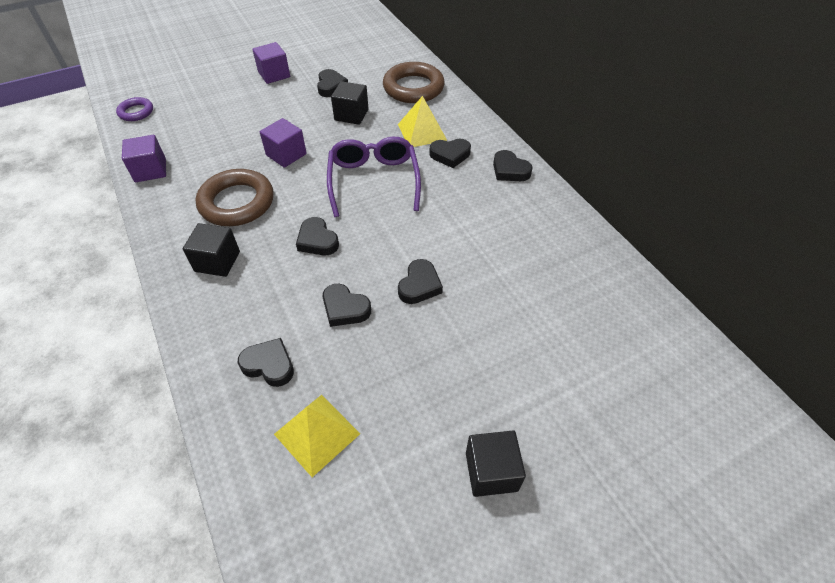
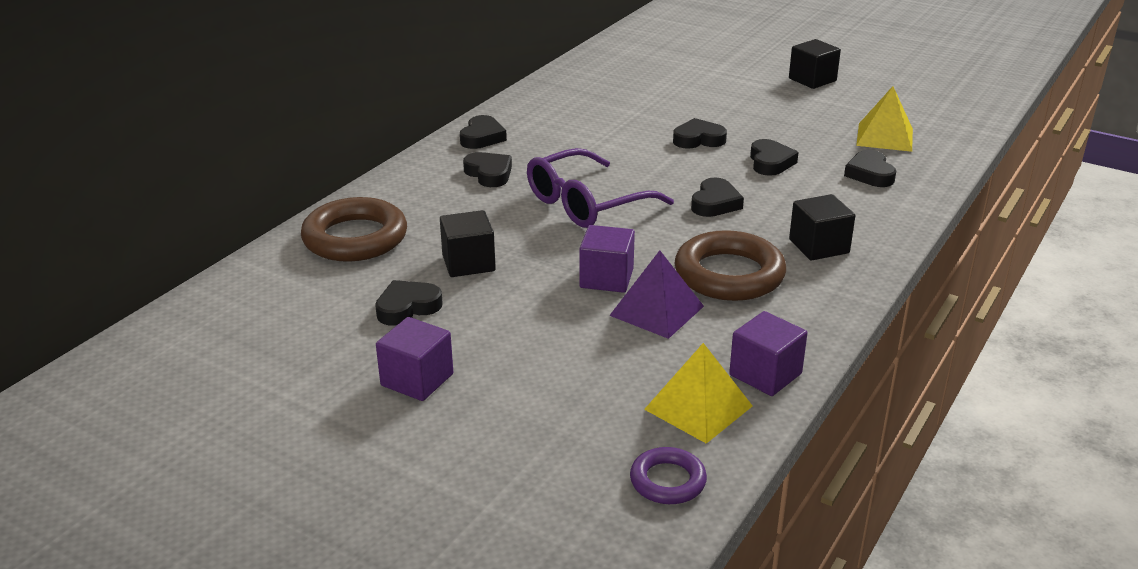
camera: 120 degrees left, 20 degrees down
(239, 159) = (657, 311): none -> purple pyramid
(422, 132) = (459, 202): yellow pyramid -> yellow pyramid (698, 407)

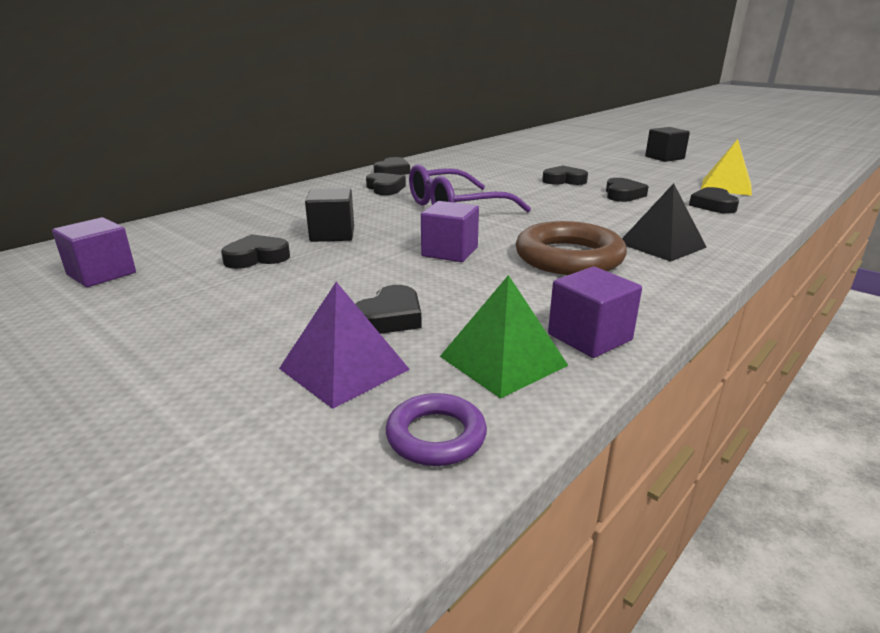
camera: 10 degrees right, 5 degrees down
(355, 238) = (251, 214): brown ring -> none
(417, 380) = (220, 309): purple cube -> purple cube (101, 274)
(657, 311) = (488, 277): purple pyramid -> purple pyramid (344, 369)
(698, 407) = (503, 360): yellow pyramid -> green pyramid
(715, 203) = (568, 214): black heart -> black heart (390, 318)
(819, 246) = (662, 245): black cube -> black pyramid

